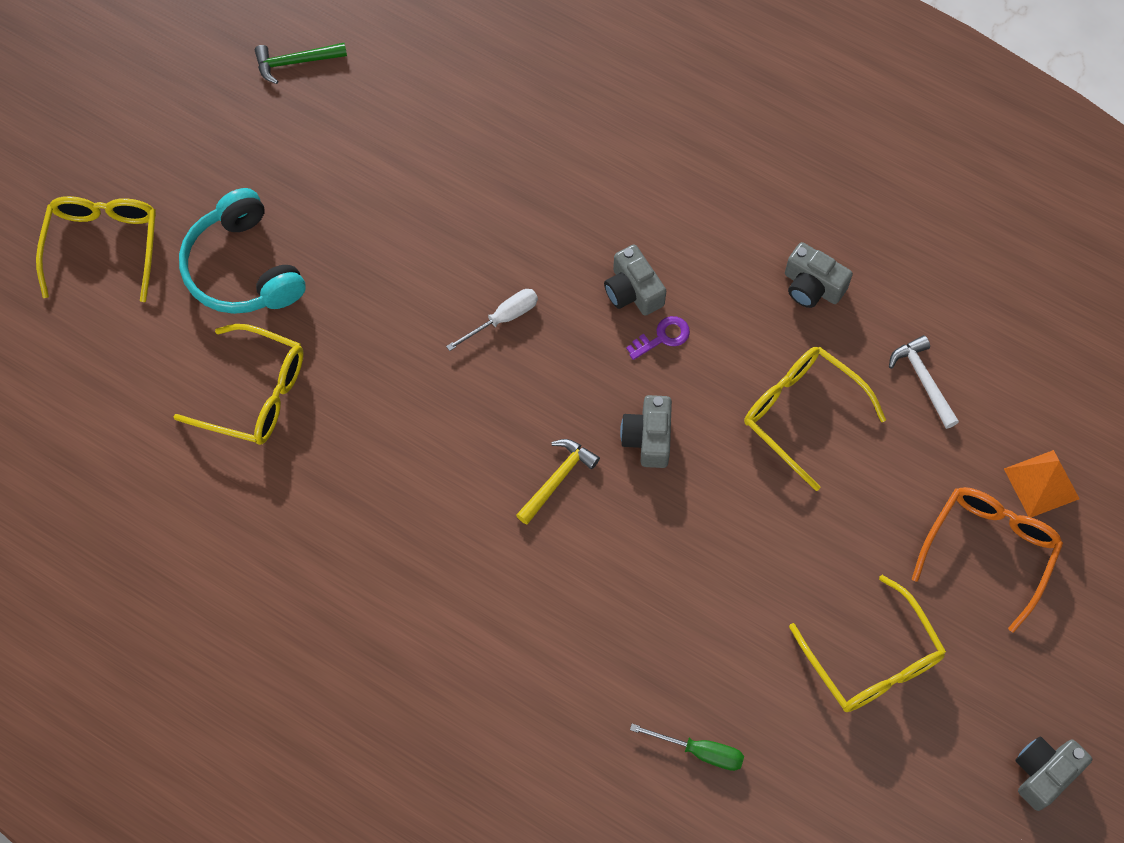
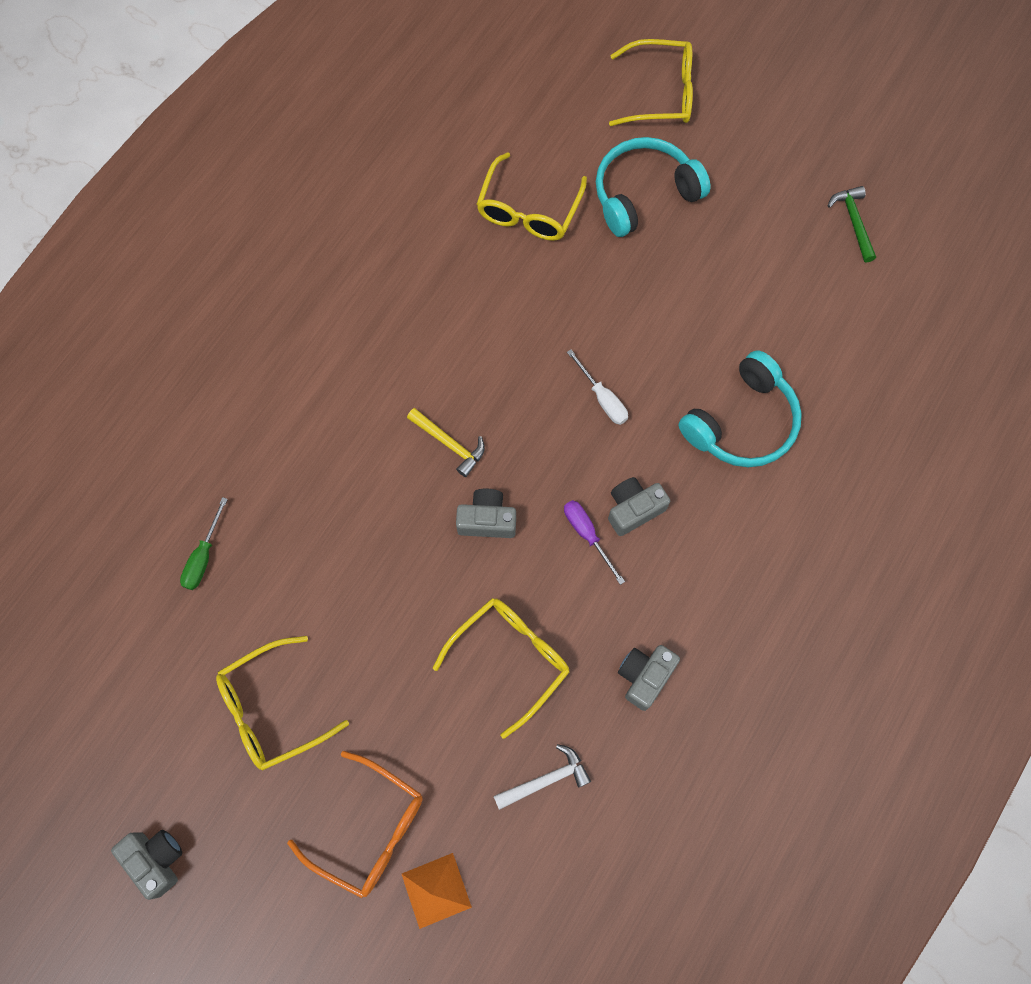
camera: 90 degrees right, 5 degrees up
(533, 183) = (742, 422): none -> turquoise headphones
(662, 337) = (587, 535): purple key -> purple screwdriver

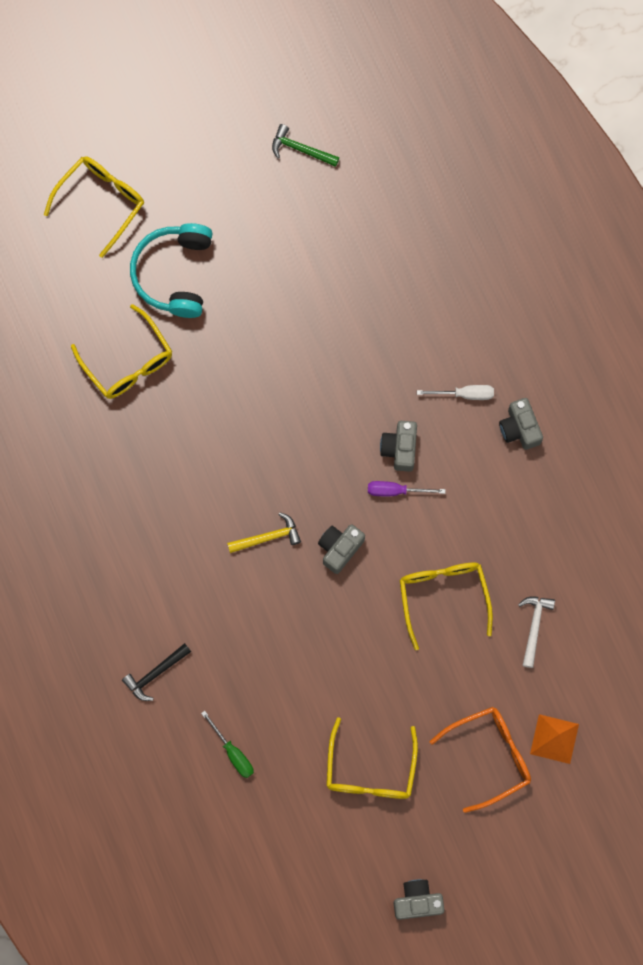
camera: 55 degrees left, 5 degrees up
(238, 430) = (155, 673): none -> black hammer
(602, 398) = (308, 413): white screwdriver -> white screwdriver (465, 394)
(644, 676) = (513, 520): grey camera -> grey camera (519, 428)
(742, 422) = (390, 335): turquoise headphones -> none

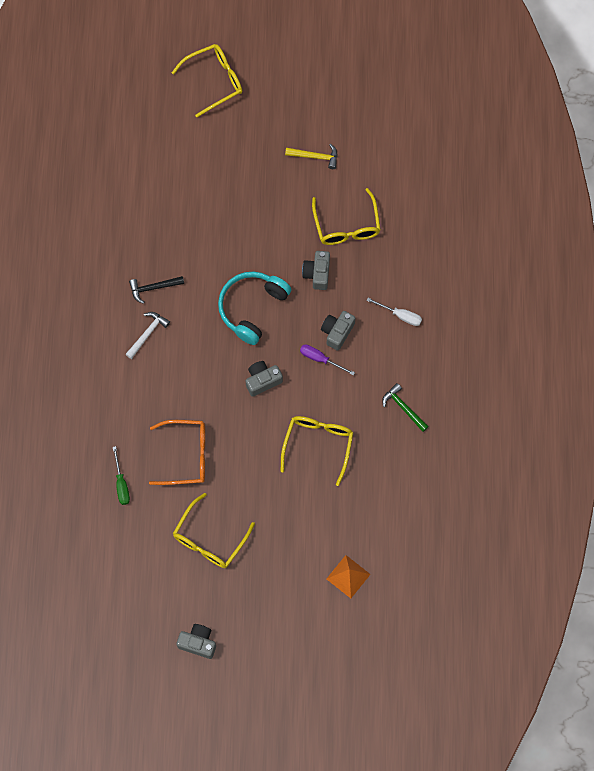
camera: 25 degrees right, 5 degrees down
(128, 362) = (180, 193): yellow glasses -> yellow glasses (347, 225)
(155, 673) = (95, 407): black hammer -> black hammer (153, 288)
(174, 273) = (240, 149): turquoise headphones -> turquoise headphones (252, 308)
(268, 537) = (217, 351): yellow hammer -> yellow hammer (315, 157)
(301, 149) = (367, 104): green hammer -> green hammer (403, 407)
(489, 756) = (297, 567): orange glasses -> orange glasses (186, 455)
(519, 428) = (427, 355): grey camera -> grey camera (317, 273)
(534, 627) = (371, 494): white hammer -> white hammer (147, 334)

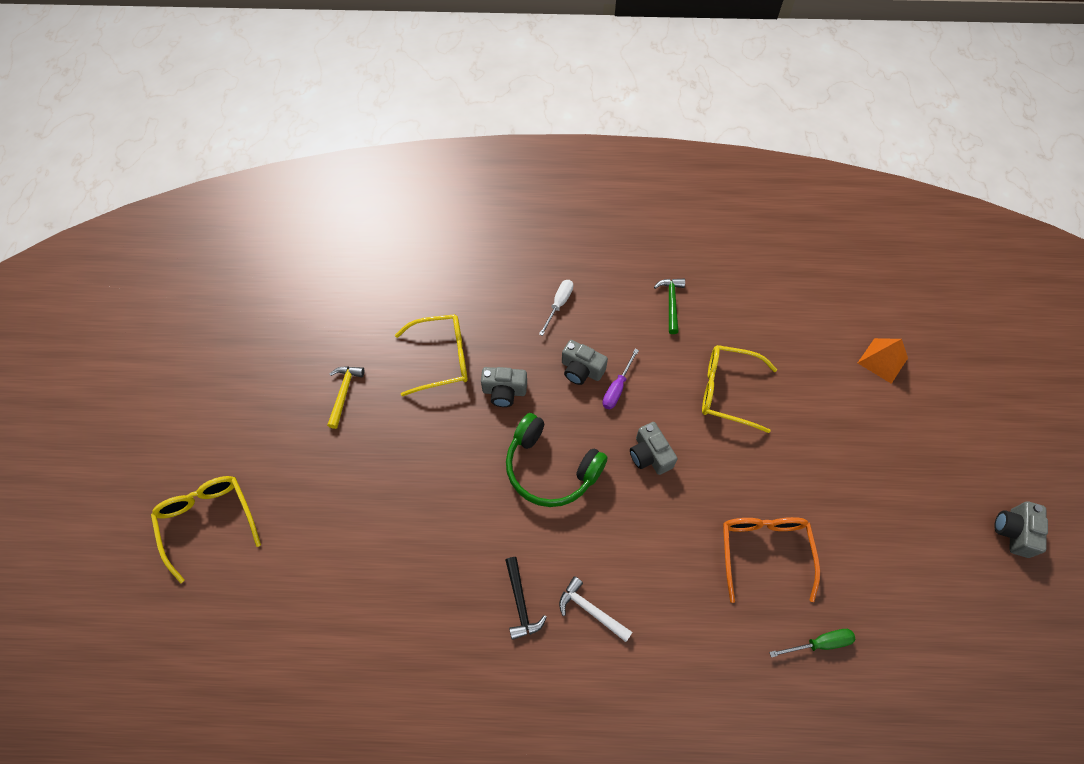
camera: 90 degrees left, 10 degrees down
(209, 539) = (872, 519): yellow glasses -> none
(252, 308) = (550, 469): turquoise headphones -> green headphones
(403, 407) = (671, 303): green hammer -> green hammer turned 135 degrees clockwise

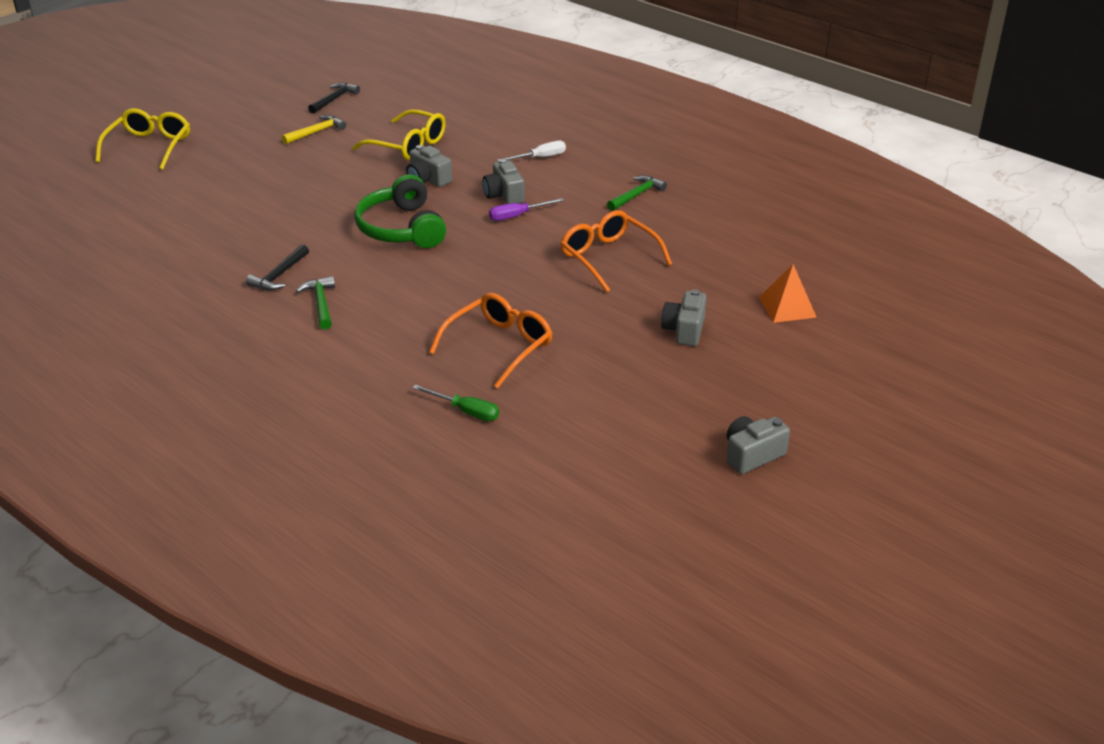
camera: 40 degrees right, 25 degrees down
(310, 338) = (334, 99): none -> black hammer
(591, 610) = (321, 303): white hammer -> green hammer
(650, 455) = (488, 258): grey camera -> grey camera (684, 330)
(727, 391) = (608, 258): yellow glasses -> orange glasses

